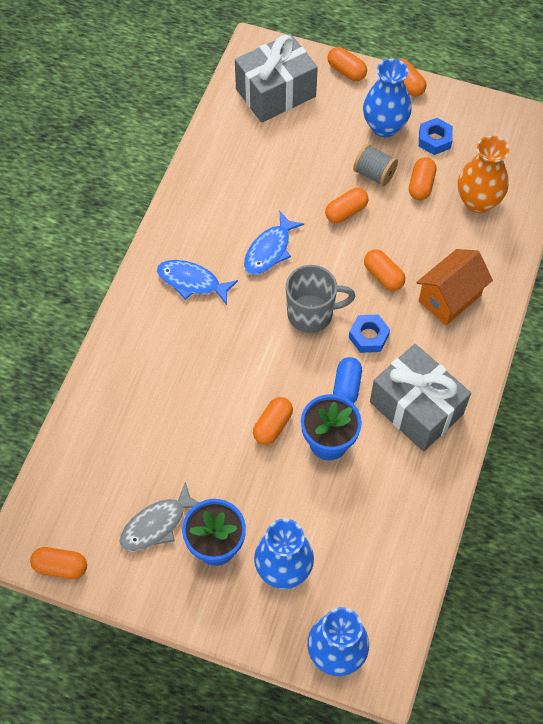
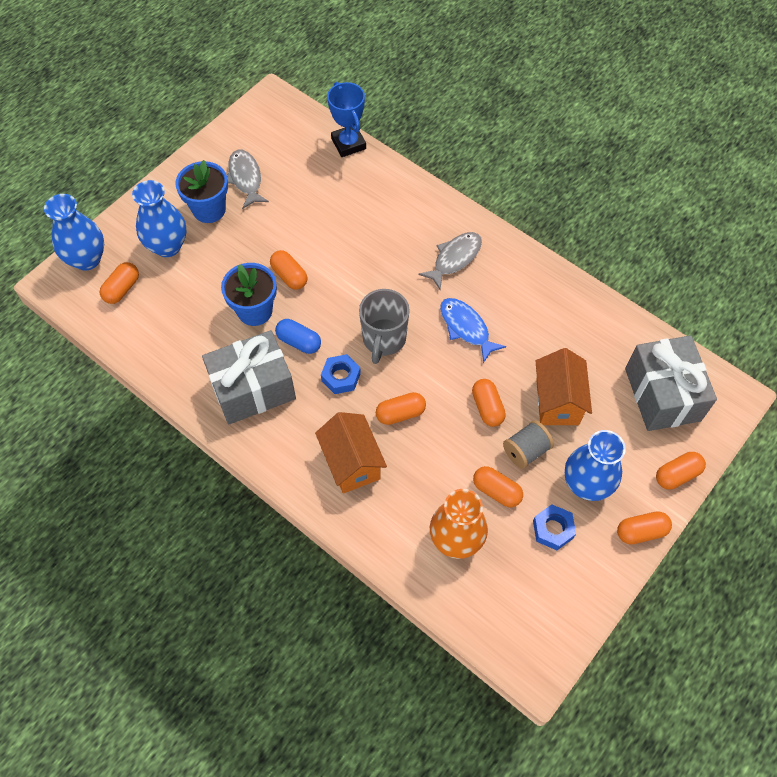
camera: 110 degrees right, 0 degrees up
(61, 567) = (244, 116): orange capsule -> orange capsule (122, 289)
(69, 432) = (348, 144): none -> blue trophy
(192, 282) = (454, 259): blue fish -> grey fish
(316, 163) = (557, 401): none -> orange house

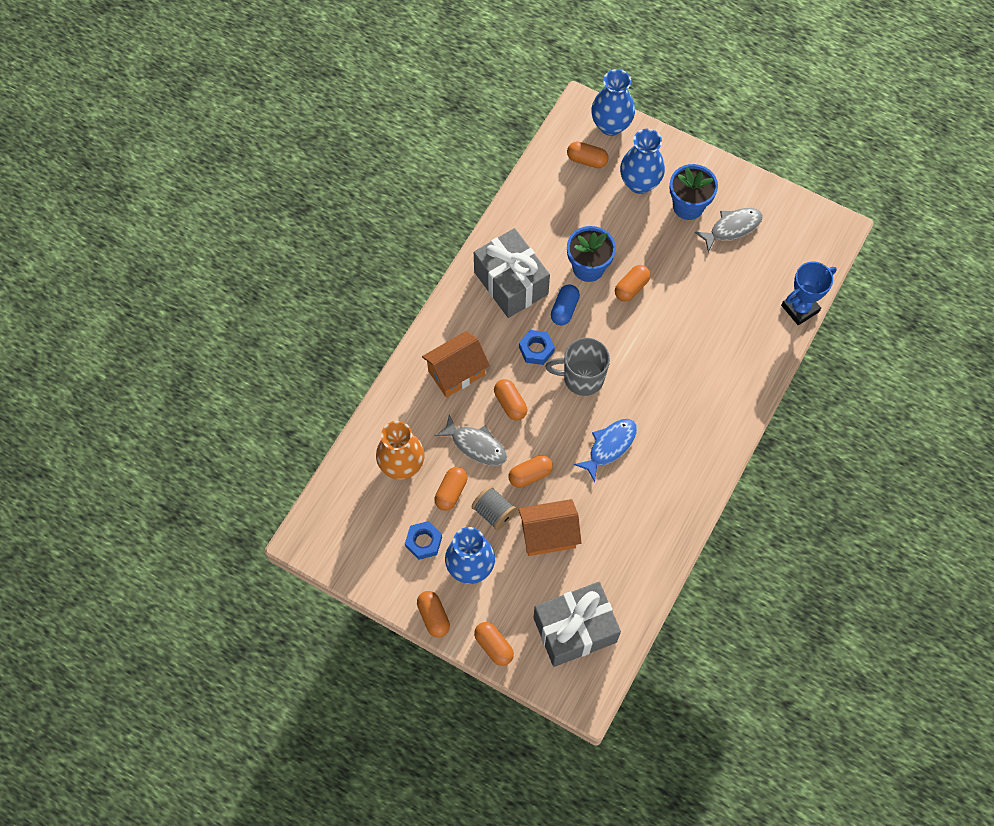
camera: 80 degrees right, 5 degrees up
(454, 259) = (685, 426): grey fish -> grey fish (476, 445)

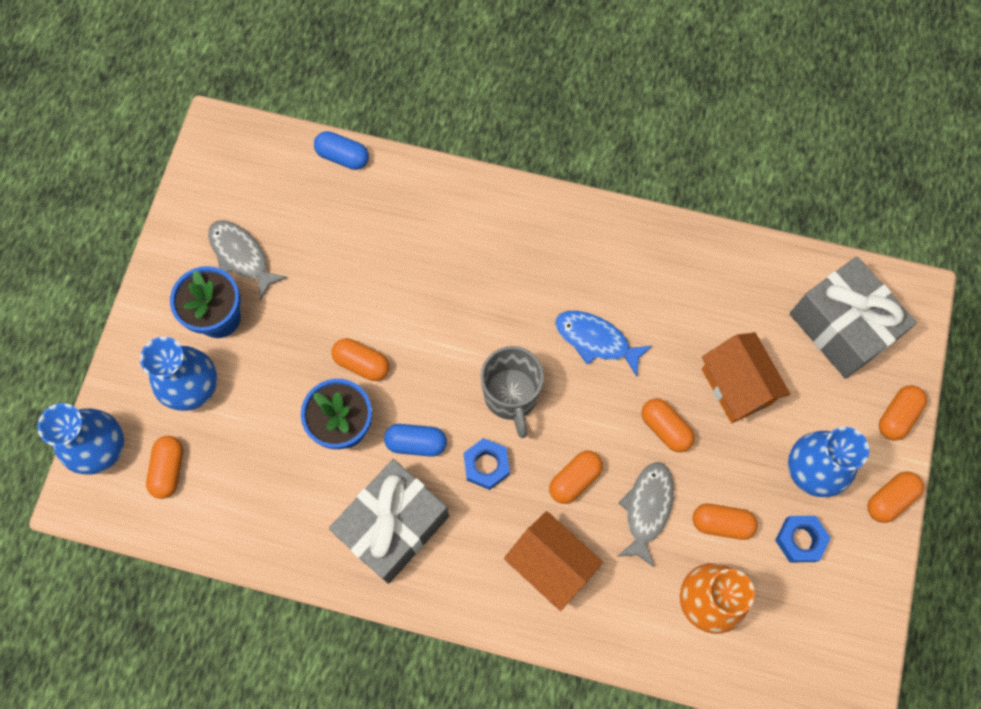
camera: 105 degrees left, 5 degrees up
(493, 512) = (730, 461): grey spool -> none
(800, 308) = (343, 156): blue trophy -> blue capsule

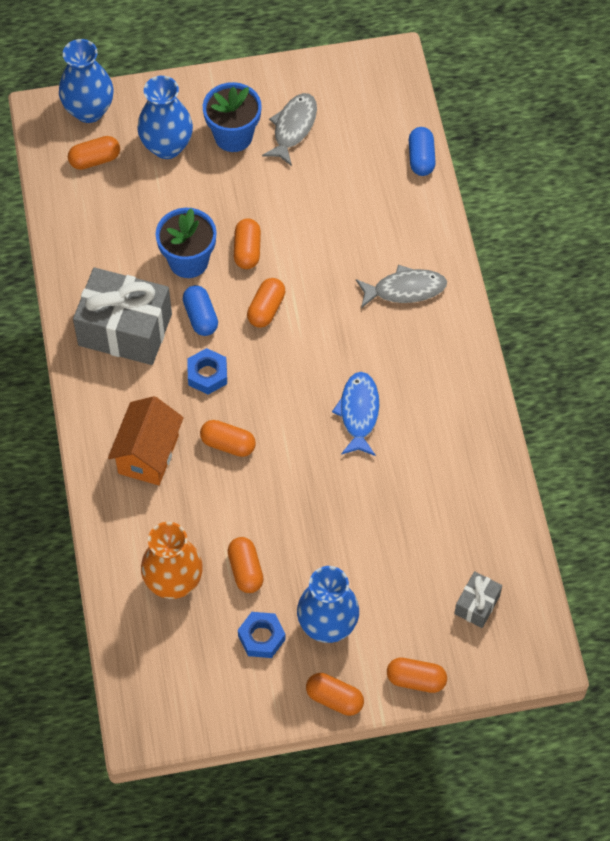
camera: 65 degrees right, 10 degrees down
(511, 396) = (275, 369): grey mug -> none
(647, 509) = (230, 508): grey fish -> grey fish (405, 289)
(665, 428) = (307, 496): orange capsule -> orange capsule (266, 309)
(736, 386) = (375, 538): orange house -> none
(841, 327) = (477, 605): grey gift -> grey gift, size x0.48

